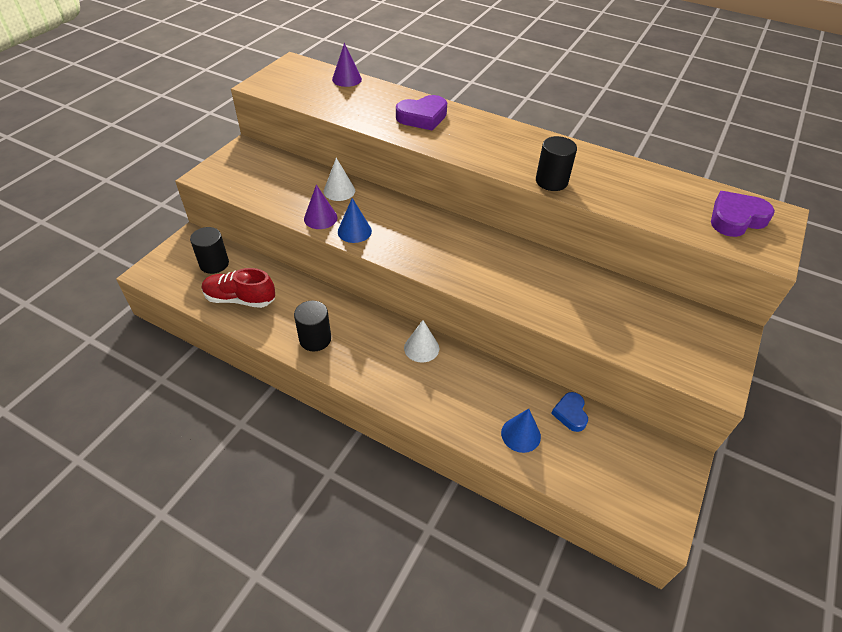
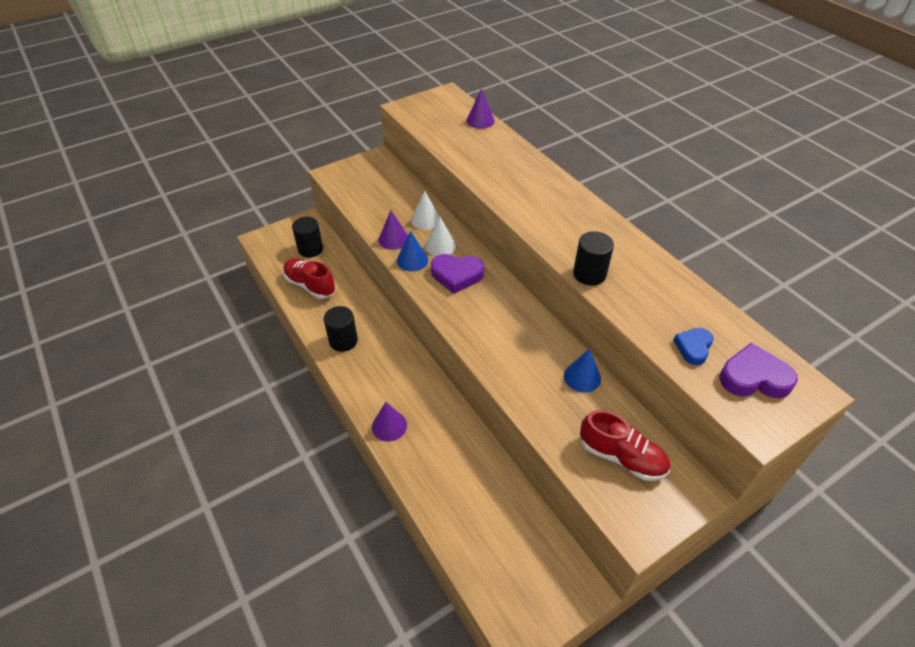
camera: 30 degrees right, 0 degrees up
(419, 399) = (389, 426): none -> purple cone
(421, 348) = (421, 383): white cone -> white cone (440, 246)
(422, 117) = (519, 175): purple heart -> purple heart (456, 275)
(520, 434) = (451, 495): blue cone -> blue cone (582, 377)
(570, 413) = (508, 498): blue heart -> blue heart (693, 347)
(661, 330) = (621, 457): none -> red shoe

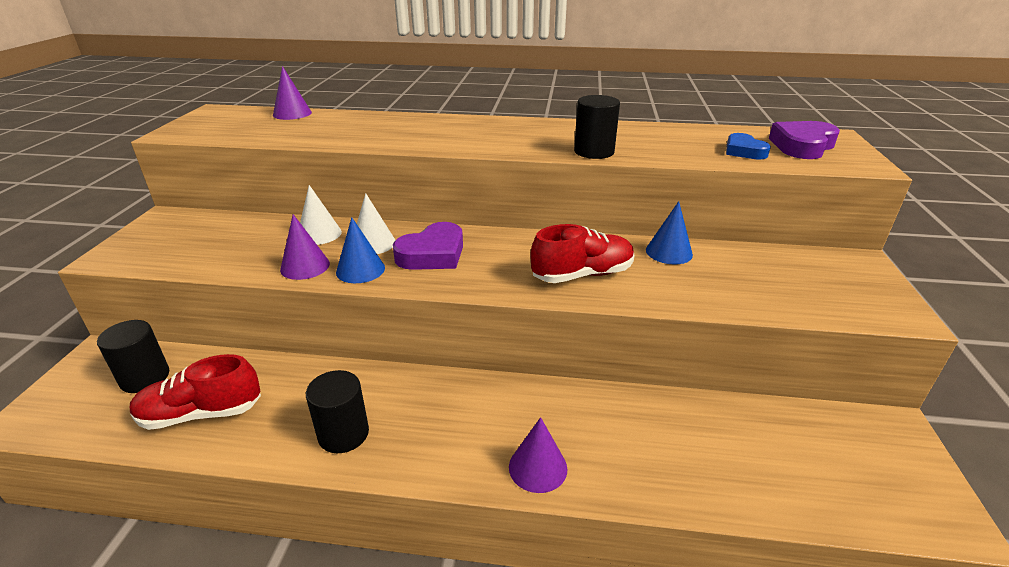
camera: 50 degrees left, 15 degrees down
(621, 457) = (793, 278): red shoe -> red shoe (582, 275)

